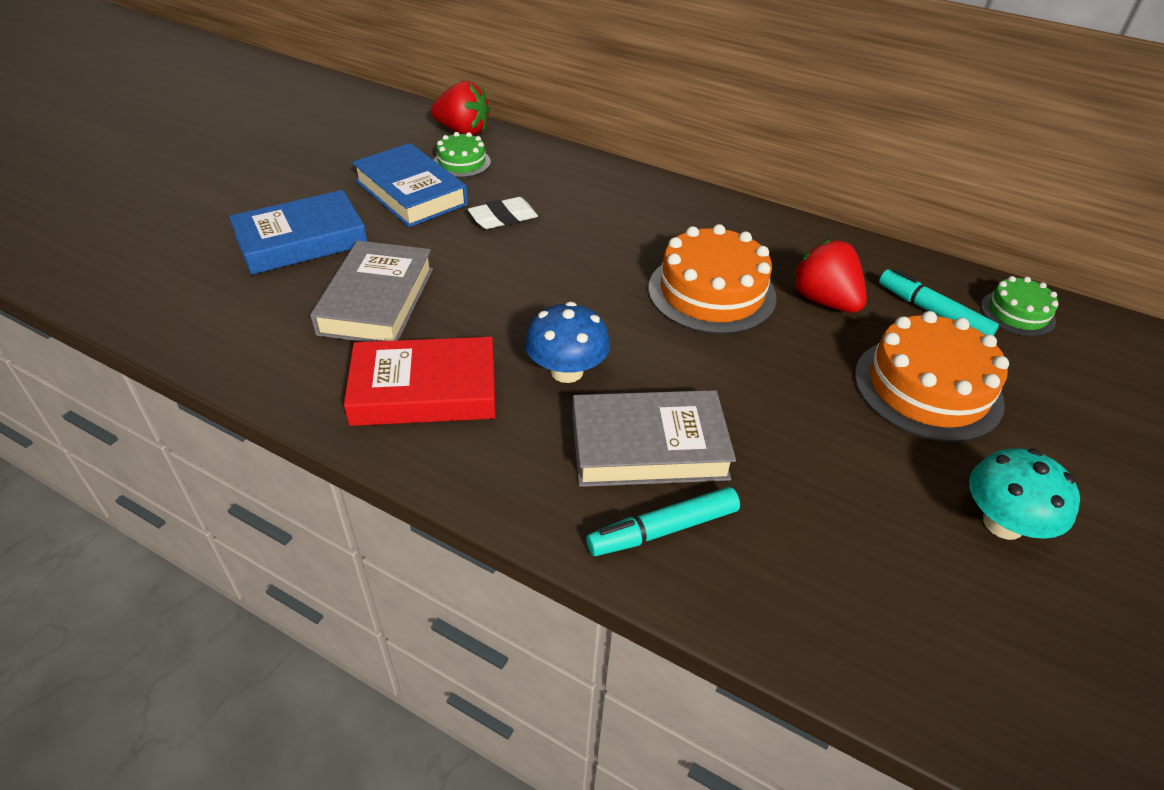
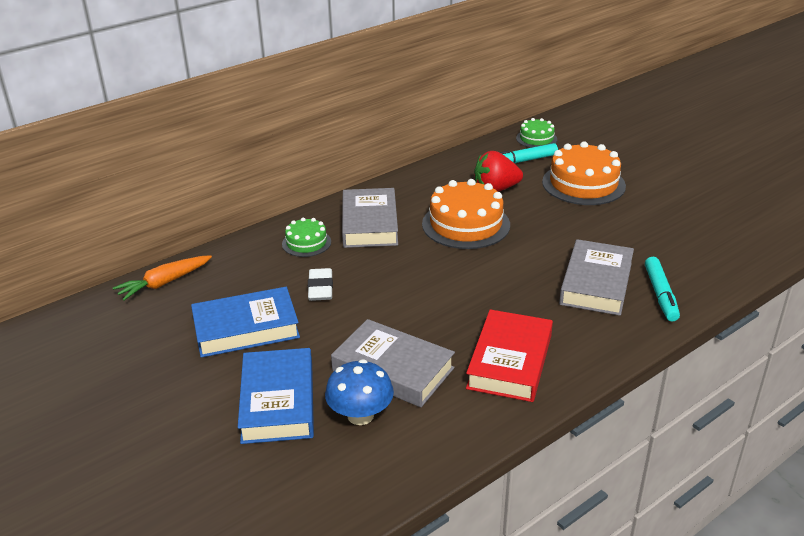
camera: 65 degrees left, 10 degrees down
(462, 162) = (218, 293): green cake -> green cake (306, 243)
(463, 131) = (164, 283): red strawberry -> orange carrot
(567, 371) = (517, 298): blue mushroom -> blue mushroom (360, 415)
(654, 219) = (369, 224): none -> grey book
(1003, 523) = (681, 197): turquoise mushroom -> none

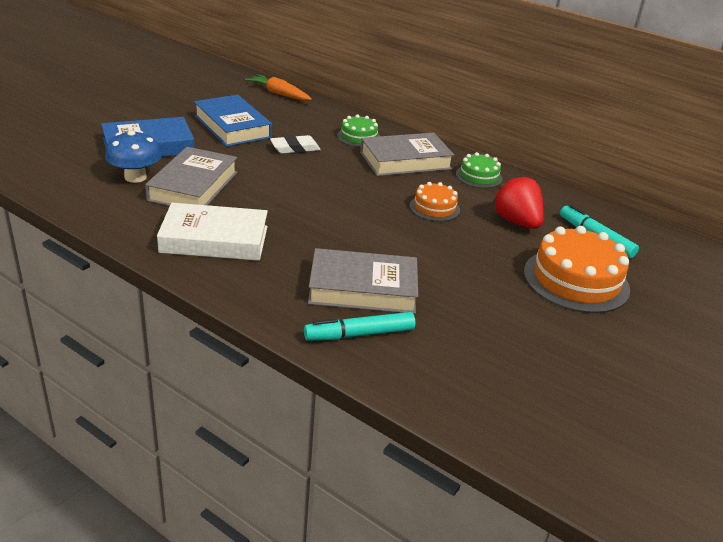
camera: 70 degrees right, 0 degrees up
(466, 224) = (434, 208): orange cake -> orange cake, size x0.54
(510, 361) = (214, 239): red book -> white book
(536, 139) = (660, 245): green cake -> green cake (479, 176)

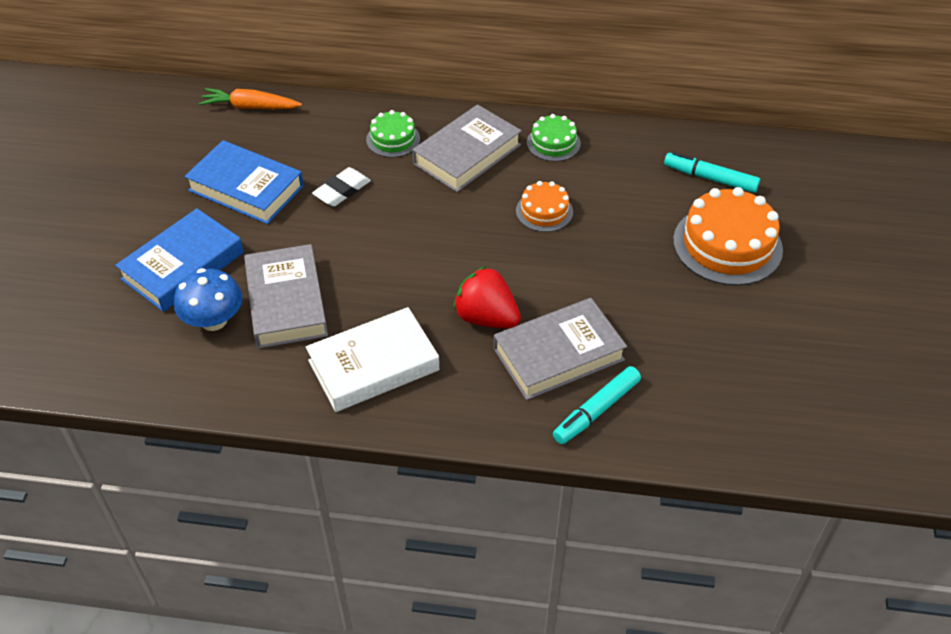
camera: 25 degrees left, 15 degrees up
(516, 222) = (630, 192): red strawberry -> red strawberry (486, 318)

